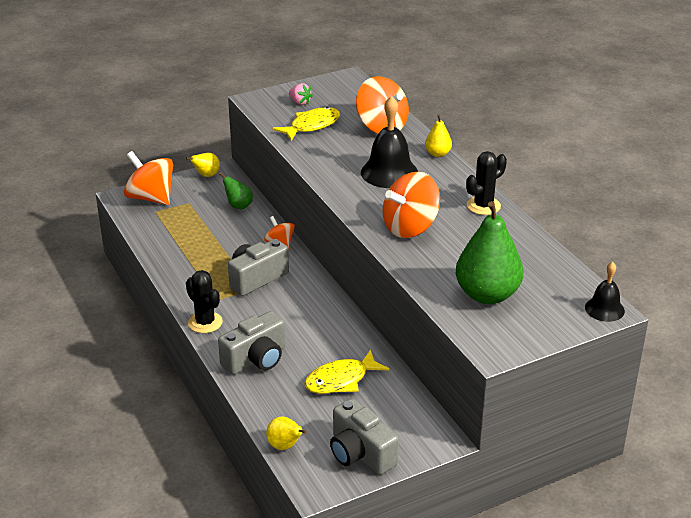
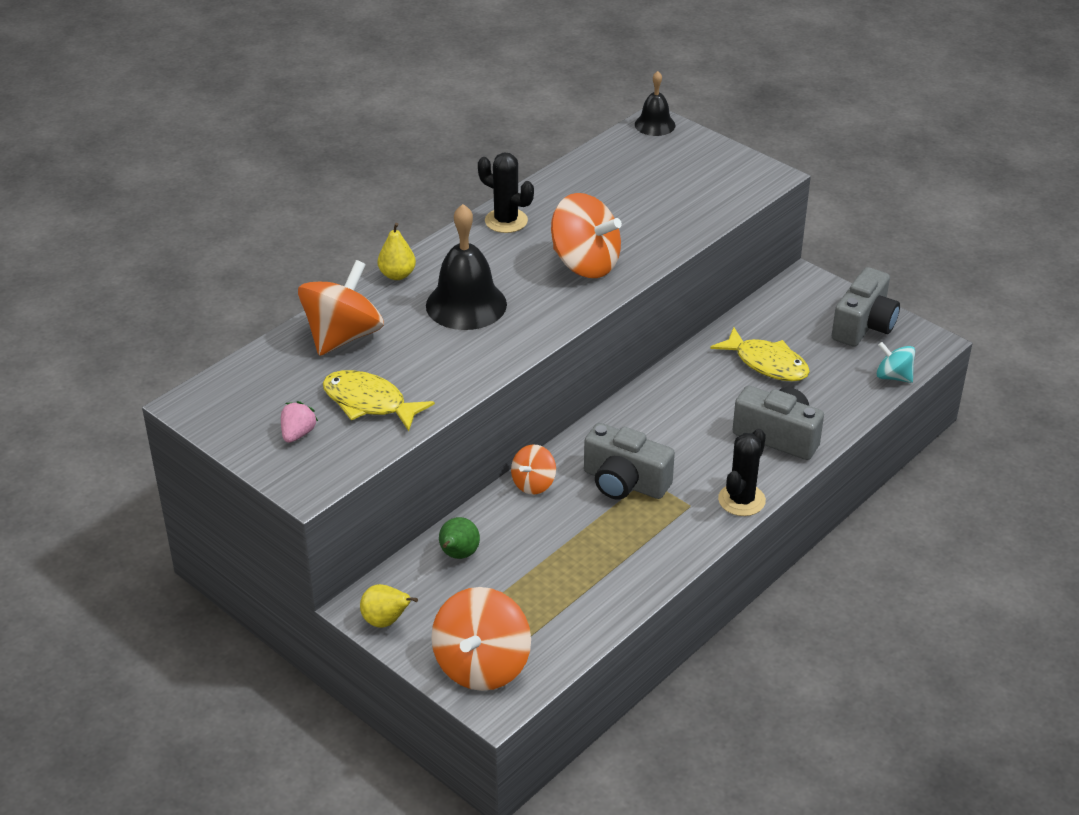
camera: 110 degrees left, 5 degrees up
(285, 446) = (893, 376): yellow pear -> turquoise spinning top
(487, 295) = (680, 192): green pear -> none

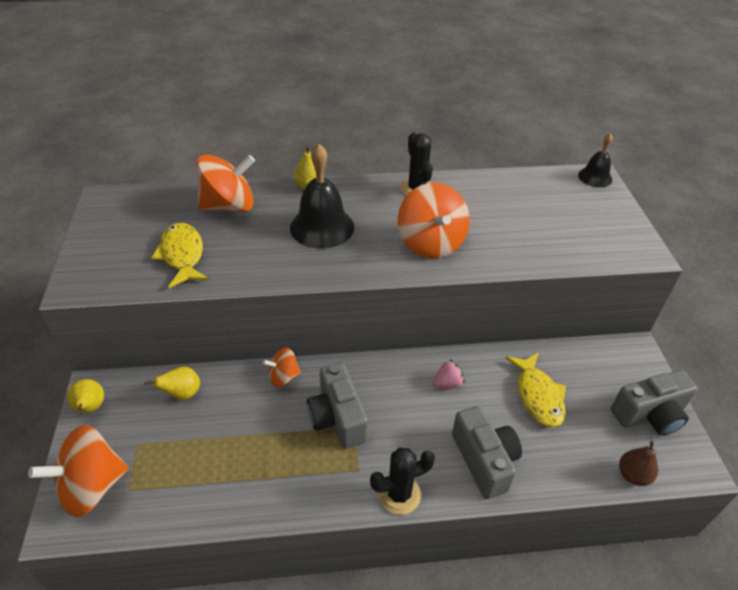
camera: 40 degrees right, 5 degrees up
(298, 434) = (121, 249): pink strawberry -> pink strawberry (447, 383)
(458, 555) = (182, 393): green pear -> yellow pear
(893, 376) = (633, 475): turquoise spinning top -> brown pear

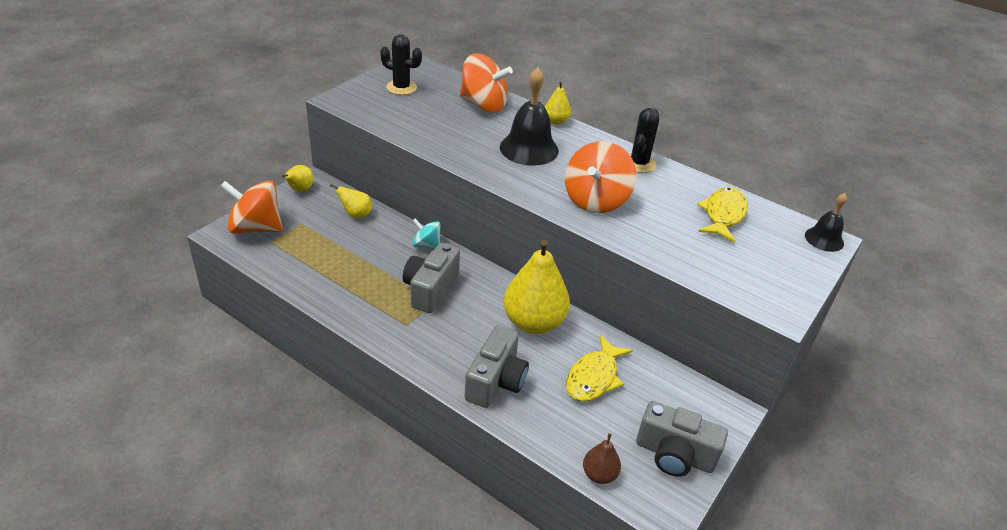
camera: 40 degrees right, 5 degrees down
(182, 255) = (416, 116): yellow fish -> yellow fish (723, 215)
(283, 377) = (426, 245): orange spinning top -> turquoise spinning top
(399, 494) = (413, 355): black cactus -> black cactus (401, 88)
(447, 383) = (533, 322): pink strawberry -> yellow pear

